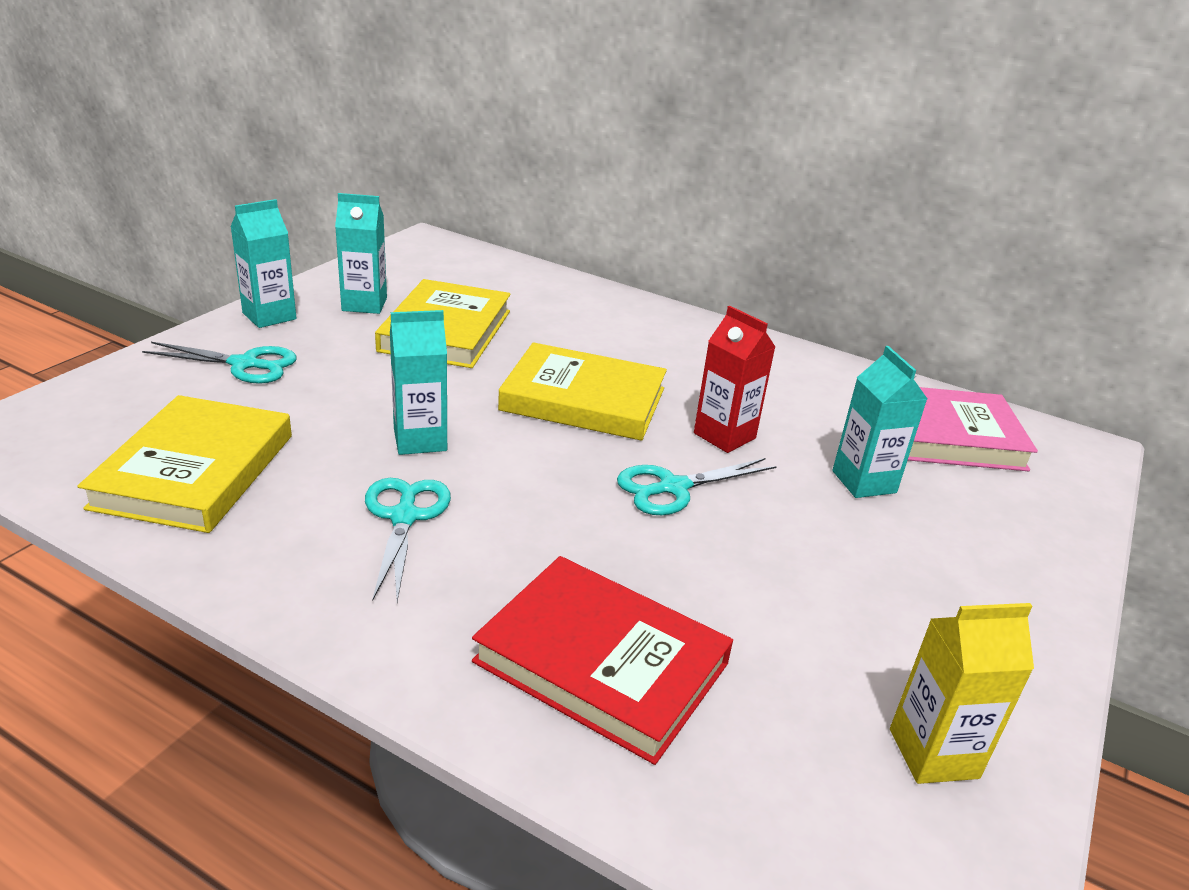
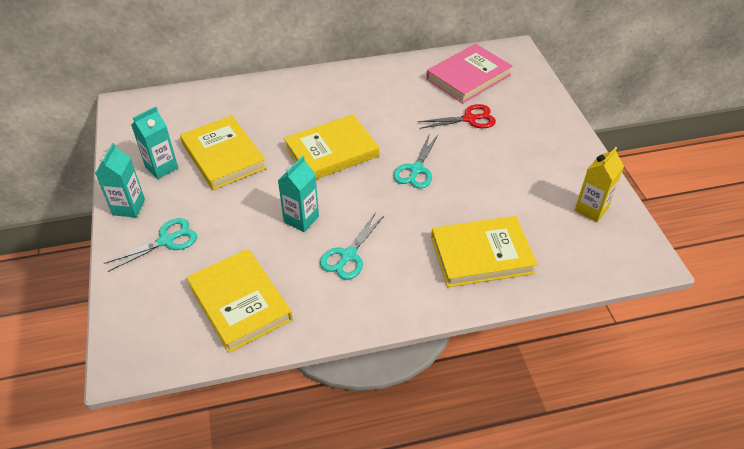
camera: 40 degrees left, 15 degrees up
(404, 517) = (348, 256): turquoise scissors -> turquoise scissors turned 105 degrees counterclockwise
(601, 662) = (481, 255): red book -> yellow book
(724, 436) = (403, 131): red carton -> none
(864, 482) = (469, 119): turquoise carton -> red scissors

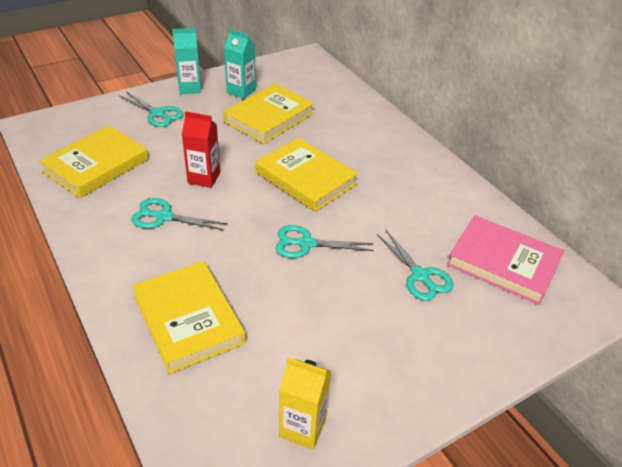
camera: 70 degrees right, 5 degrees down
(301, 219) = (204, 178): turquoise carton -> red carton
(469, 119) = (420, 276): red scissors -> turquoise scissors

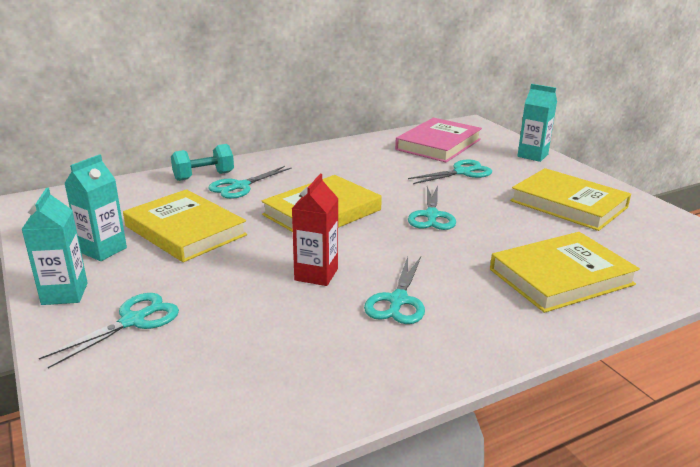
camera: 85 degrees left, 15 degrees down
(96, 165) = (272, 373): yellow book -> yellow book (568, 204)
(302, 428) = (646, 224): yellow carton -> none
(350, 133) = (240, 186): none -> turquoise scissors
(366, 114) = (204, 176): none -> turquoise dumbbell
(500, 353) = (532, 155): none -> turquoise carton

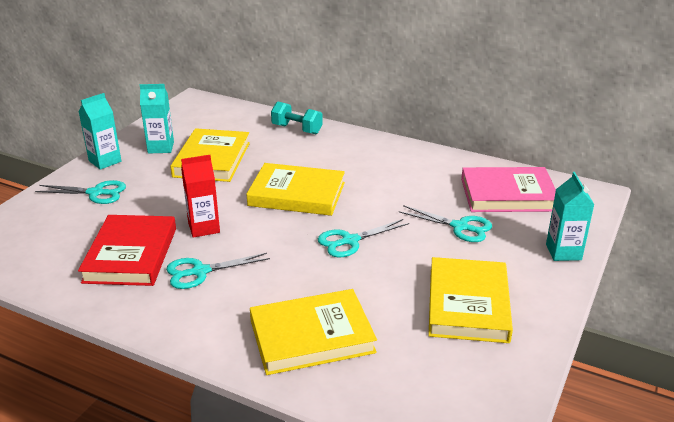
camera: 55 degrees right, 5 degrees up
(240, 186) = (298, 148): turquoise scissors -> none
(312, 334) = (131, 255): none -> red book
(561, 277) = (311, 336): yellow book -> yellow book turned 45 degrees counterclockwise

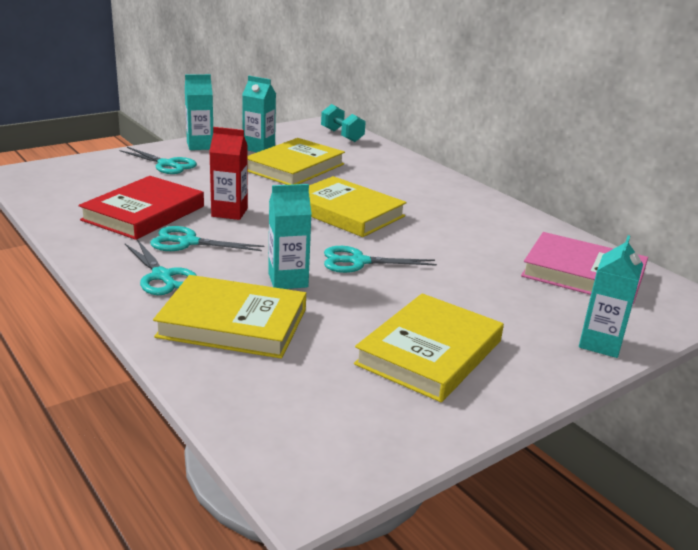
camera: 25 degrees right, 5 degrees down
(297, 129) = (402, 165): turquoise dumbbell -> turquoise dumbbell (342, 135)
(314, 279) = (288, 280): none -> turquoise carton
(460, 227) = (494, 285): turquoise scissors -> turquoise scissors (162, 276)

